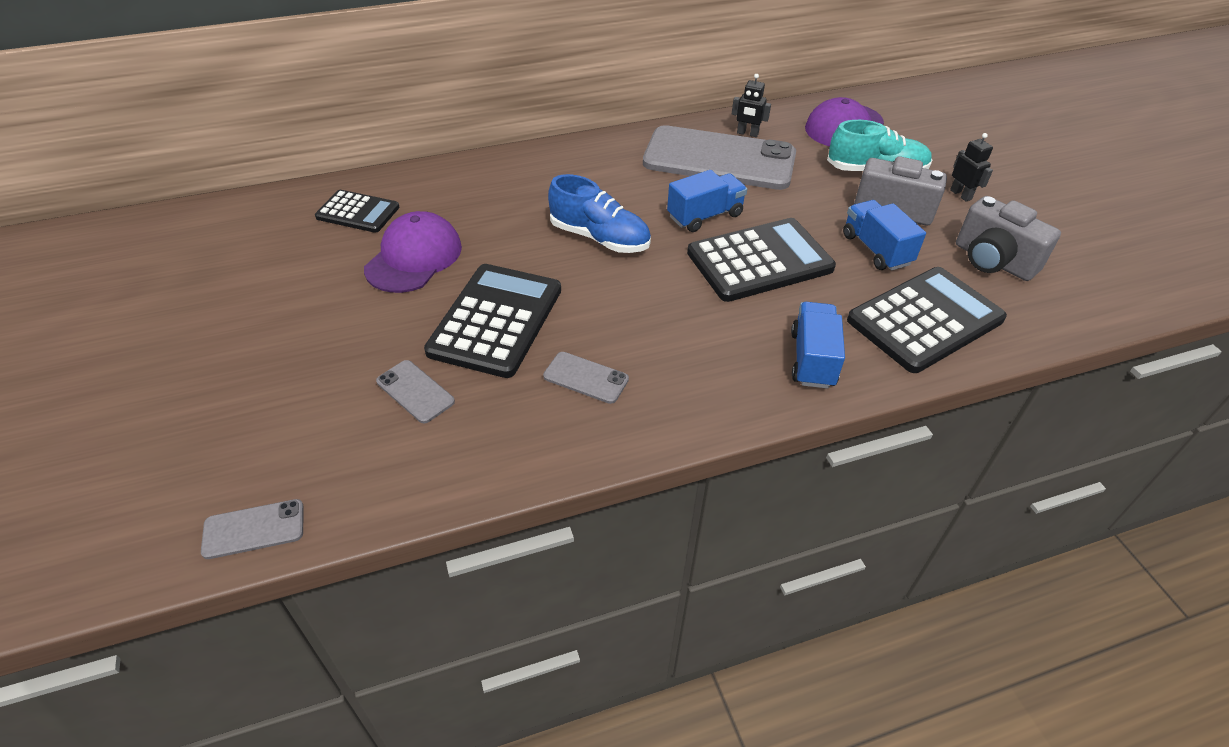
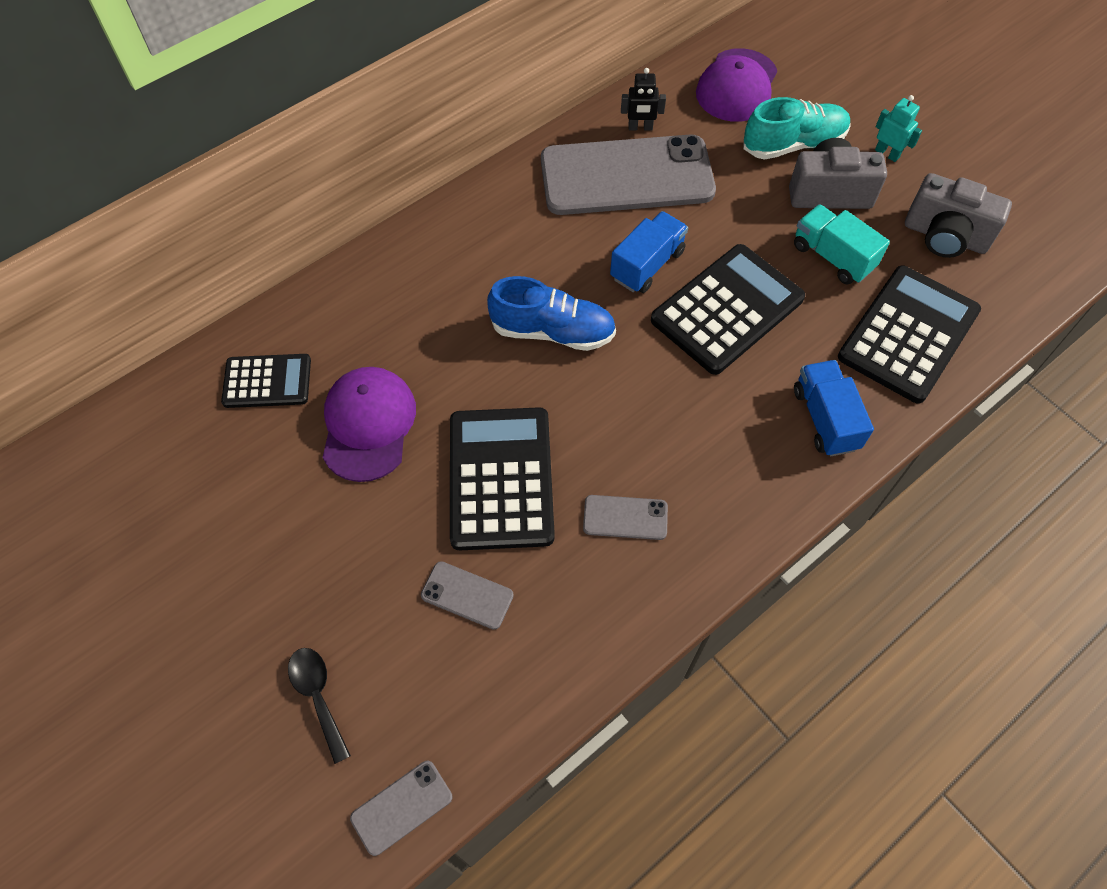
camera: 20 degrees left, 15 degrees up
(246, 423) = (318, 696): none -> black spoon
(876, 249) = (832, 257): blue truck -> turquoise truck
(961, 195) = (887, 153): black robot -> turquoise robot

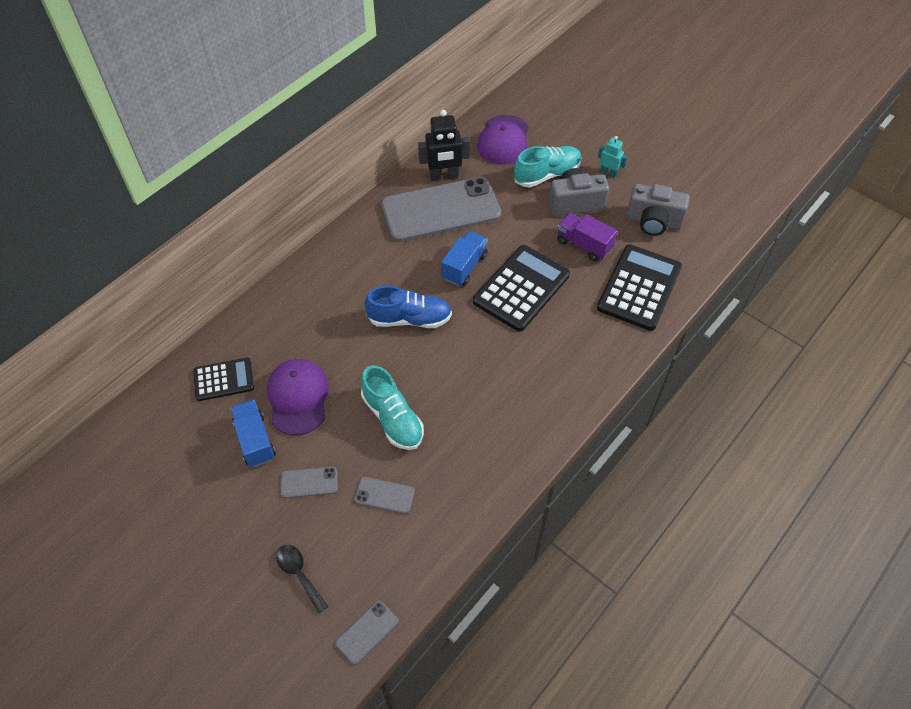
camera: 10 degrees left, 5 degrees down
(501, 478) = (393, 418): black calculator -> turquoise shoe
(625, 517) = (478, 430): grey phone -> grey phone (309, 482)
(640, 127) = (444, 176): black robot -> black robot, size x1.73
(825, 419) = (595, 349): blue truck -> blue truck (255, 440)
(832, 257) = (583, 245): turquoise truck -> purple truck

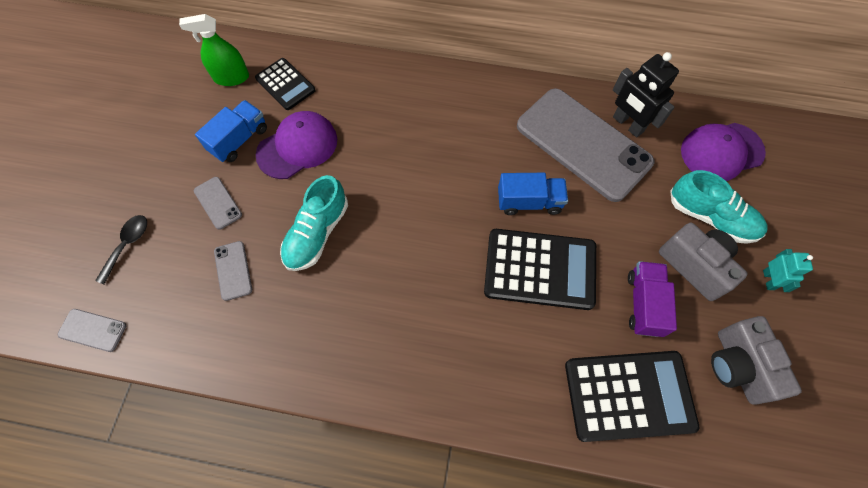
camera: 60 degrees right, 10 degrees up
(179, 420) = (231, 77): none -> green spray bottle
(409, 319) = (435, 187): blue shoe -> none

